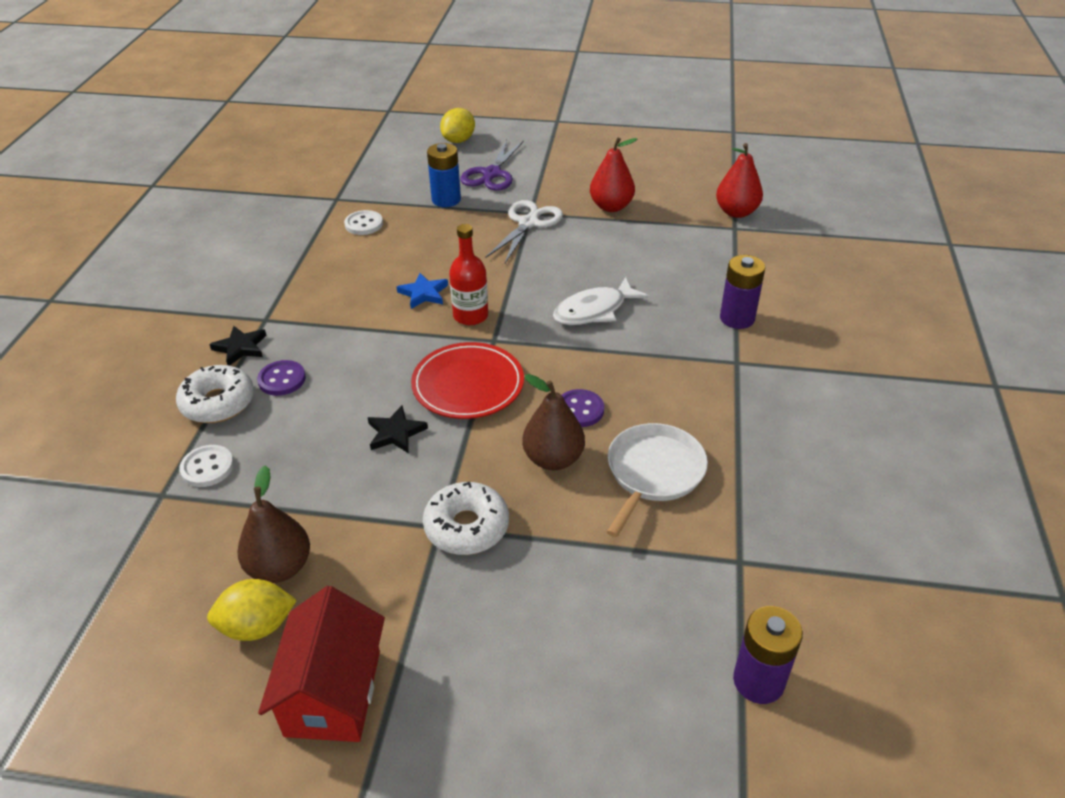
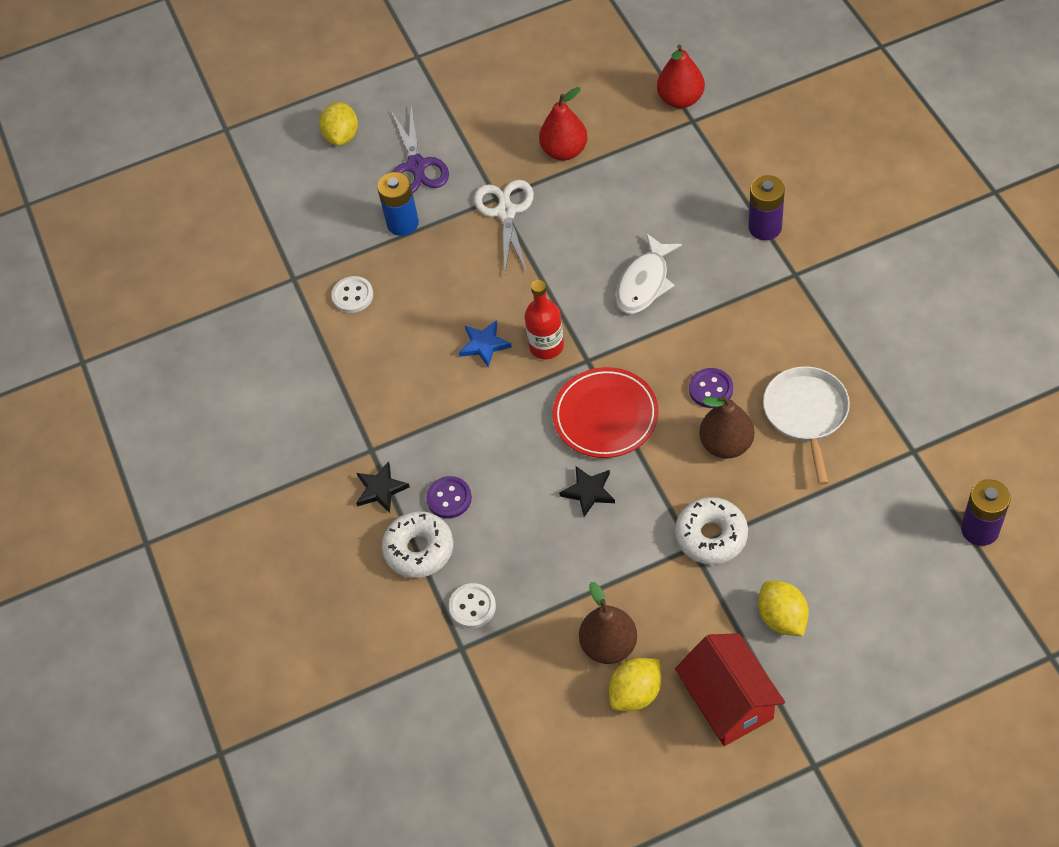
camera: 25 degrees left, 15 degrees up
(464, 643) = (782, 618): none -> yellow lemon

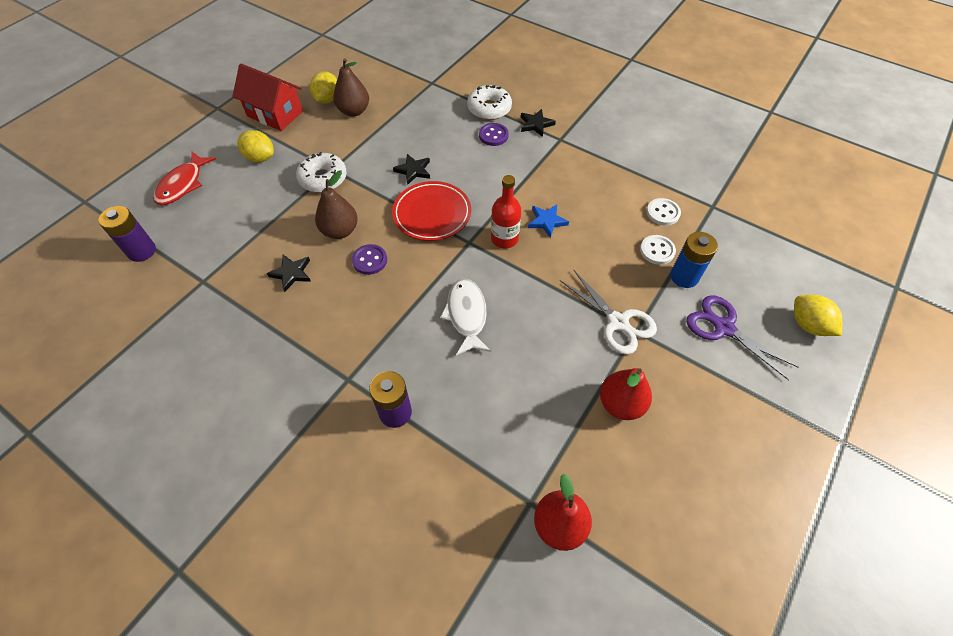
camera: 140 degrees right, 0 degrees up
(472, 607) = (439, 98): white button -> white button (657, 251)
(806, 413) = (291, 273): white pan -> black star
(905, 620) = (183, 184): none -> red fish

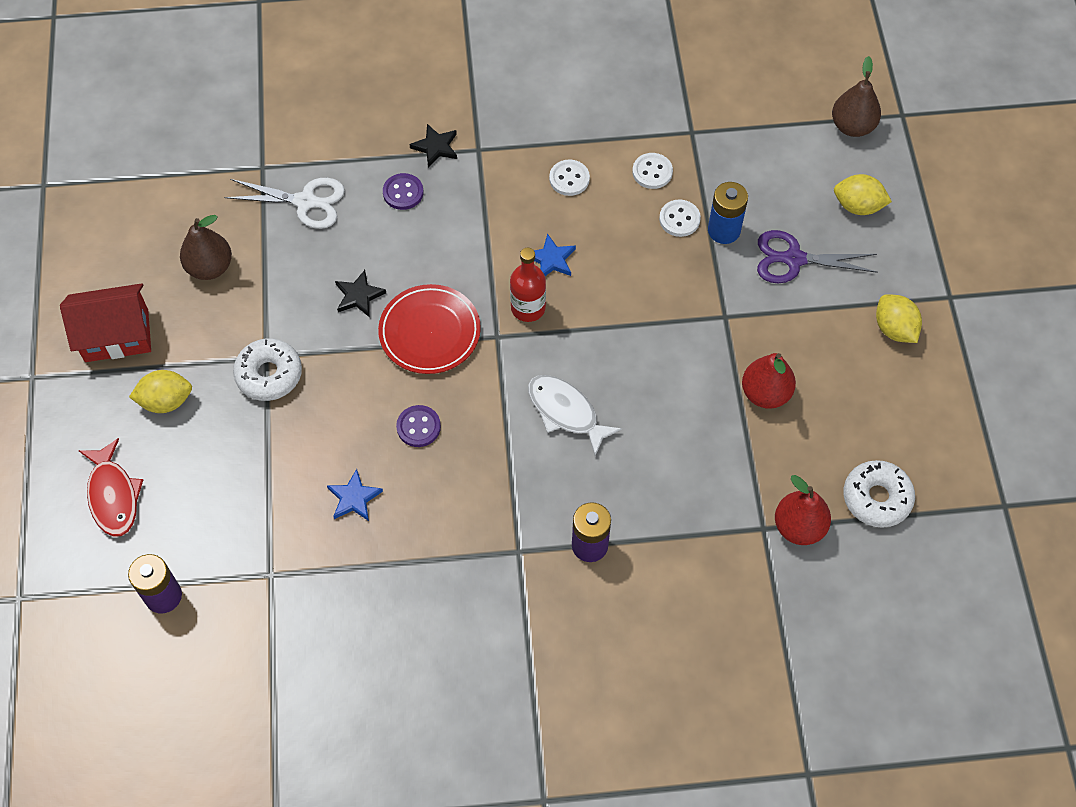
camera: 40 degrees left, 5 degrees up
(291, 273) = (354, 498): black star -> blue star
(327, 99) = (159, 273): yellow lemon -> yellow lemon (894, 329)
(340, 231) = (354, 419): brown pear -> brown pear (852, 126)
(489, 109) = (365, 160): white donut -> white donut (876, 498)
(602, 185) = (569, 179): none -> white button
(618, 322) = (703, 319): white scissors -> white scissors (305, 202)

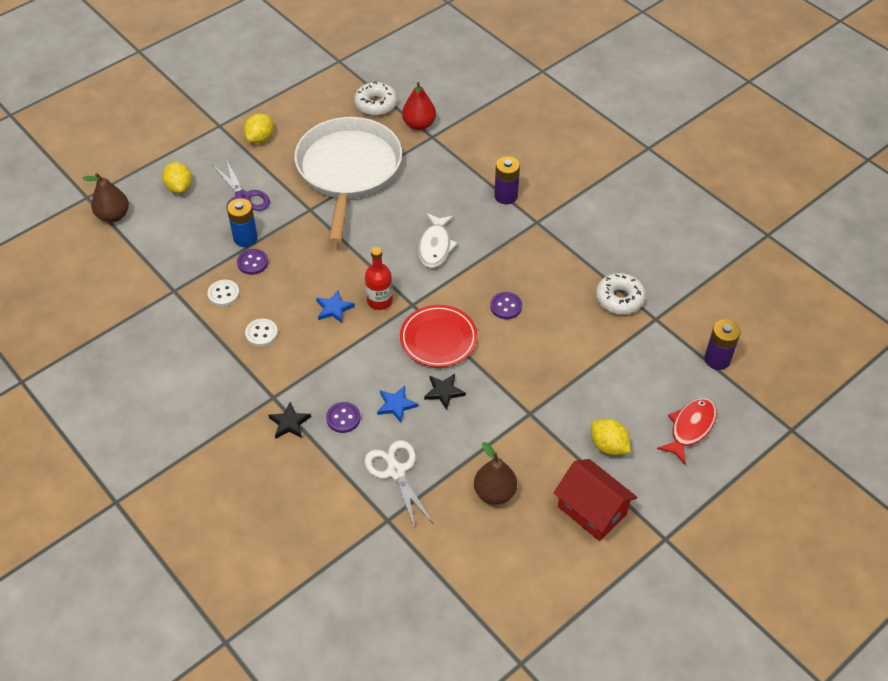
camera: 125 degrees left, 10 degrees down
(269, 374) = (540, 403): white donut -> white donut (619, 299)
(354, 498) = (576, 309): blue star -> blue star (396, 405)
(679, 219) = (252, 262): white button -> purple button
(765, 393) = (348, 170): red pear -> white pan

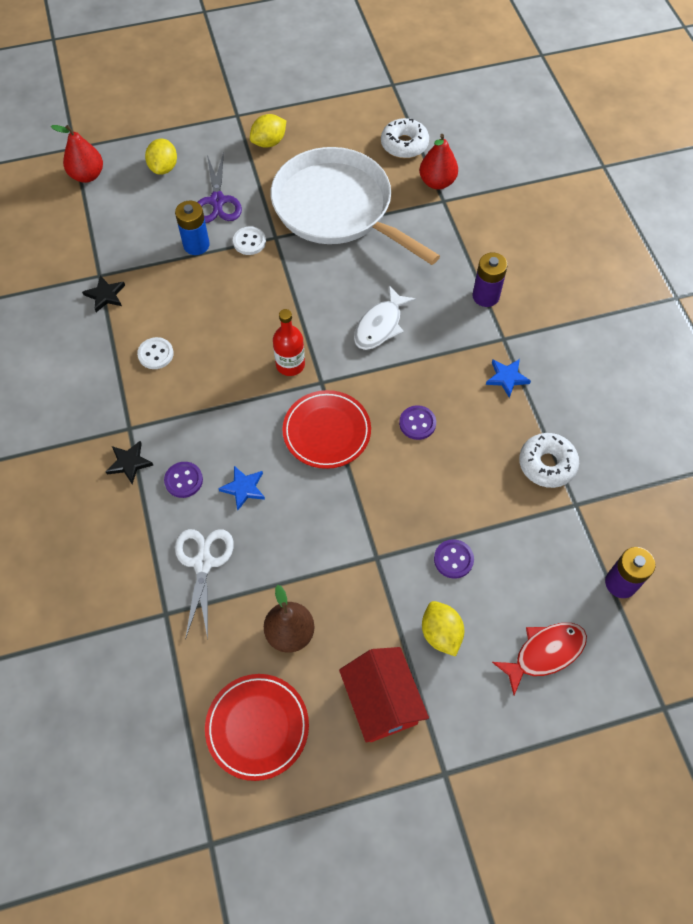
camera: 25 degrees right, 10 degrees up
(113, 215) = (87, 175): brown pear -> red pear
(223, 294) = (143, 297): white button -> white button (249, 242)
(252, 262) = (189, 274): purple button -> purple button (453, 559)
(334, 308) = (240, 355): blue star -> blue star (506, 378)
(348, 170) = (337, 208): white pan -> white pan turned 75 degrees counterclockwise
(444, 392) = (300, 494): black star -> black star (105, 295)
(508, 568) = (257, 727): none -> red plate

